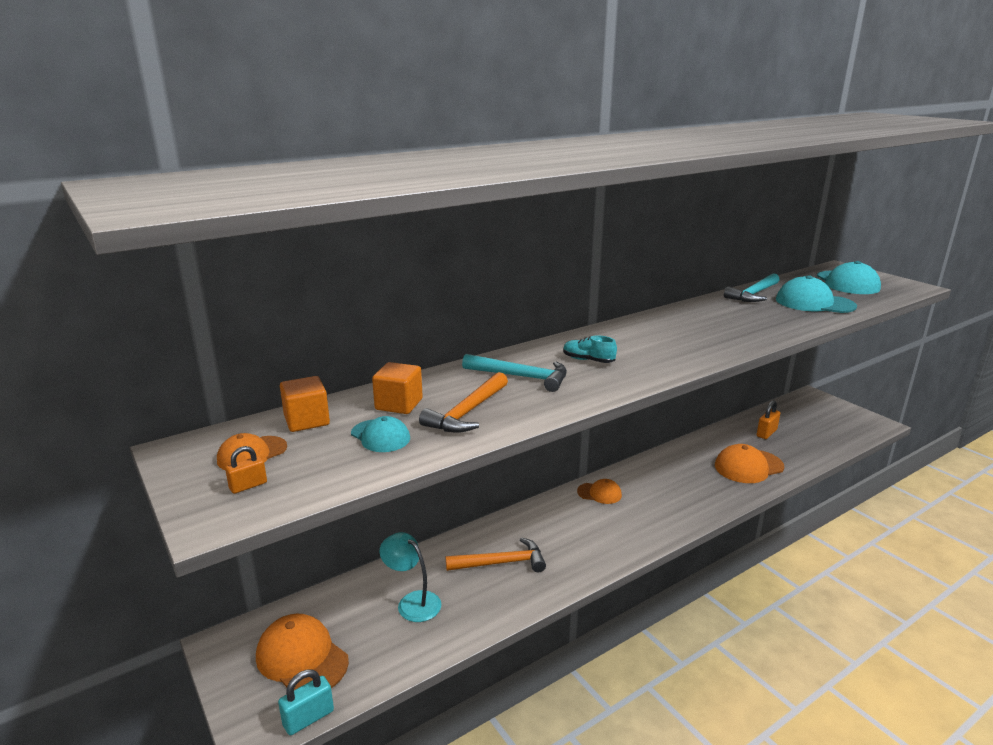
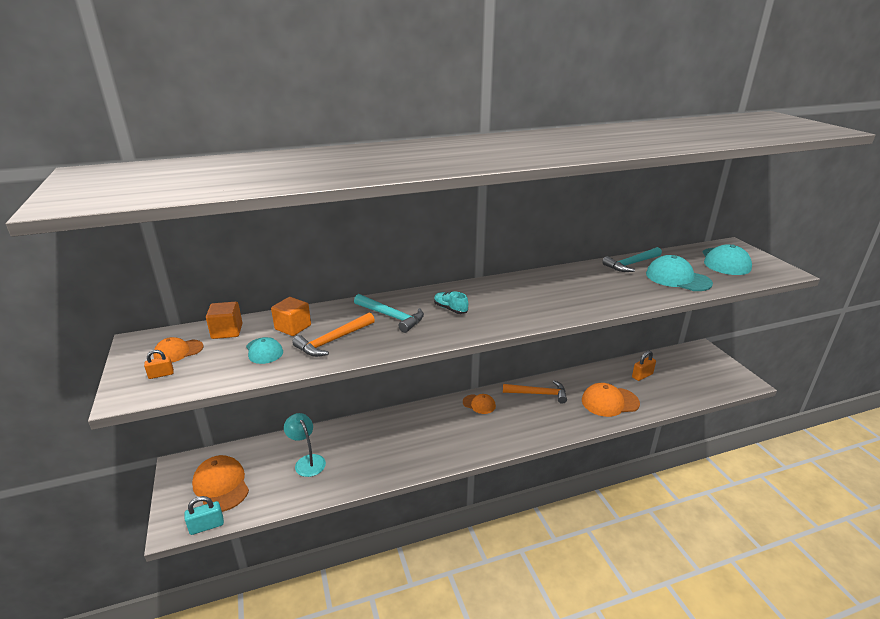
camera: 15 degrees right, 5 degrees up
(501, 563) = (380, 445): orange hammer -> orange hammer (538, 394)

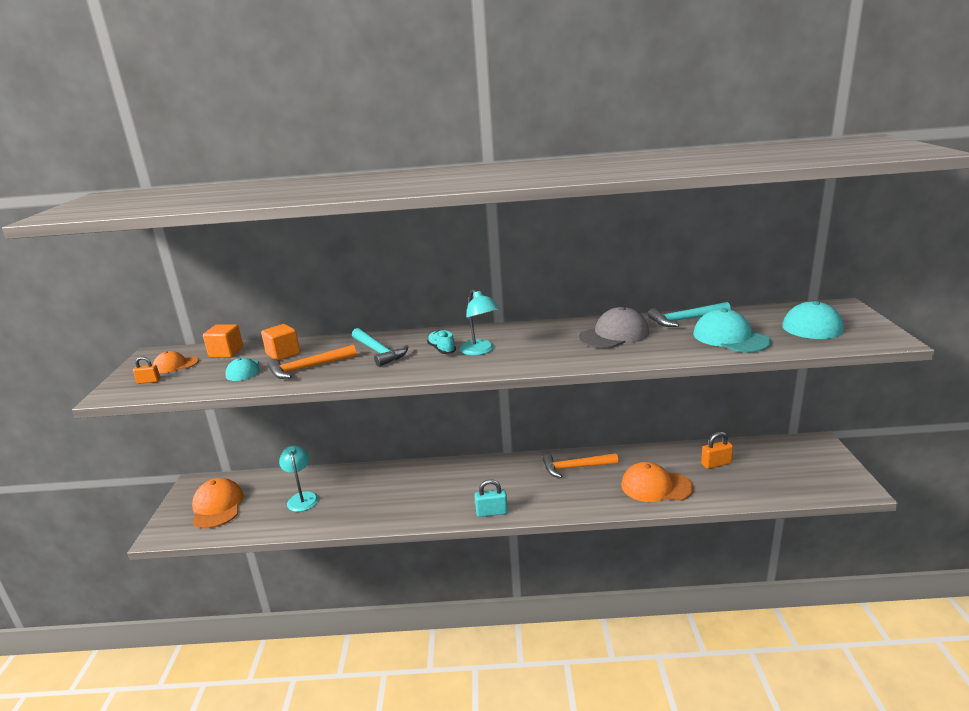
camera: 20 degrees right, 5 degrees down
(207, 526) = (187, 538): turquoise padlock -> turquoise padlock (492, 512)
(479, 404) = (502, 469): orange cap -> none
(487, 307) = (480, 351): none -> turquoise lamp
(538, 394) = (575, 467): orange hammer -> orange hammer turned 150 degrees clockwise
(587, 282) = (614, 335): none -> grey cap

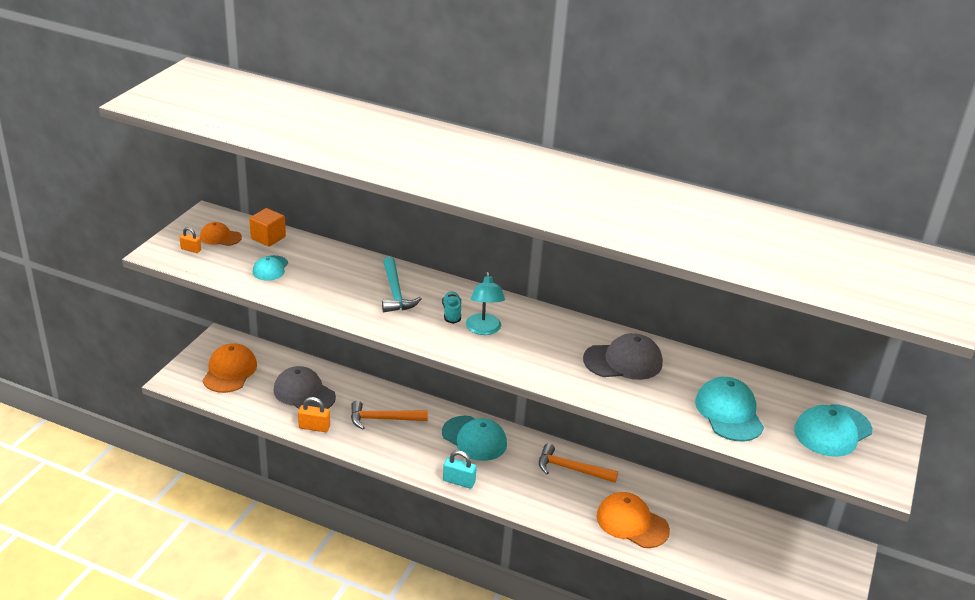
camera: 20 degrees right, 10 degrees up
(283, 354) = (314, 260): orange cube -> none
(302, 498) = (304, 393): turquoise lamp -> grey cap
(308, 368) = (324, 288): orange hammer -> orange hammer (383, 419)
(480, 476) = (474, 438): none -> turquoise cap
(685, 320) = (712, 371): turquoise hammer -> none
(716, 464) = (714, 526): orange padlock -> orange padlock (314, 427)

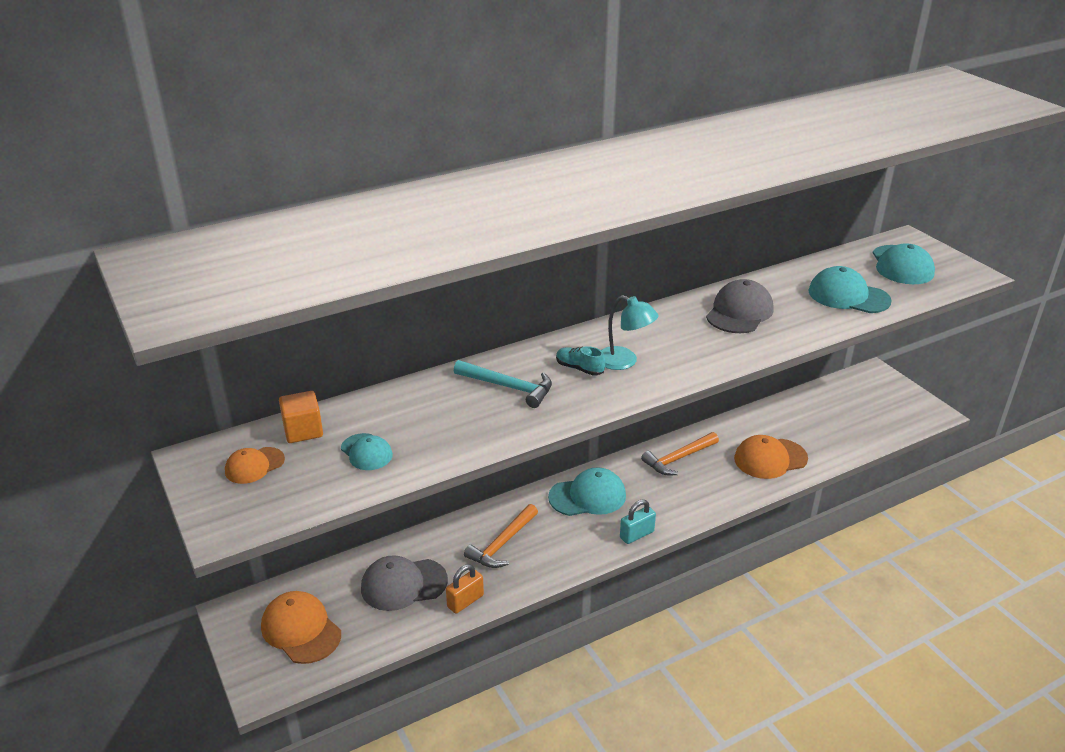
camera: 50 degrees left, 0 degrees up
(191, 249) = (251, 499): orange padlock -> none

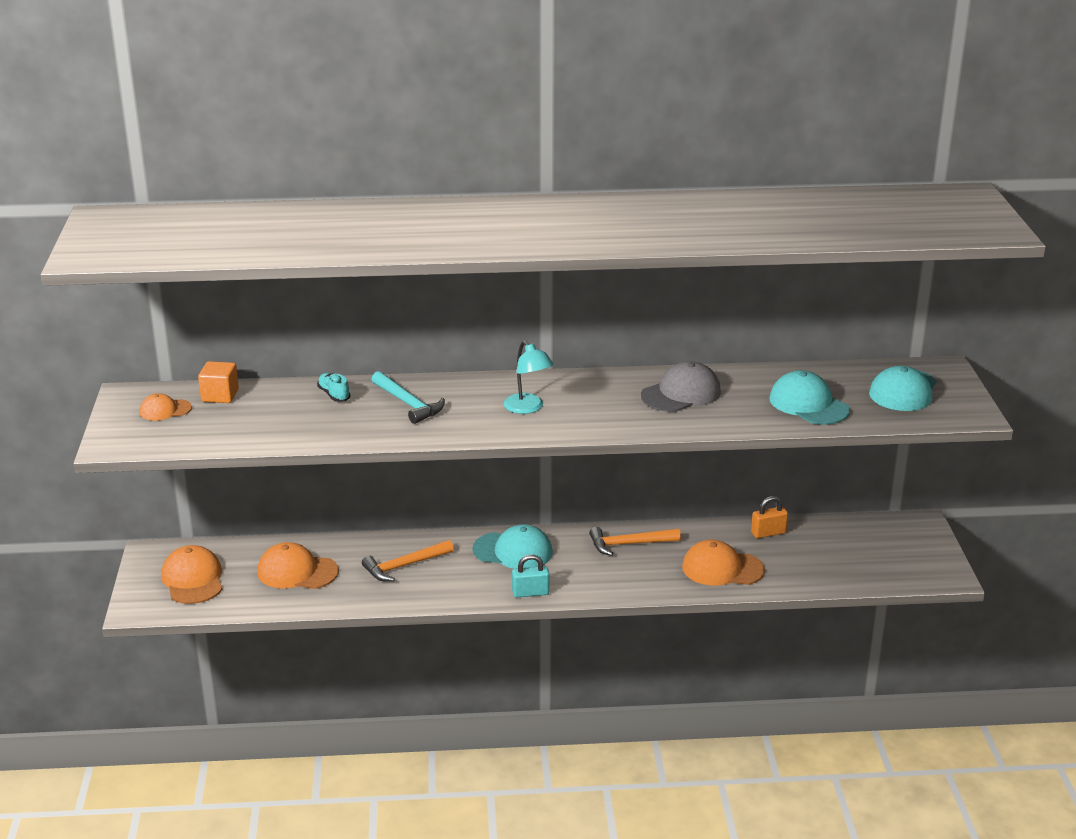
camera: 25 degrees right, 5 degrees down
(366, 452) = (253, 422): turquoise cap -> none
(403, 584) = (297, 572): grey cap -> orange cap
(465, 601) = (337, 598): orange padlock -> orange padlock (768, 533)
(579, 368) = (483, 404): turquoise shoe -> turquoise shoe (334, 395)

